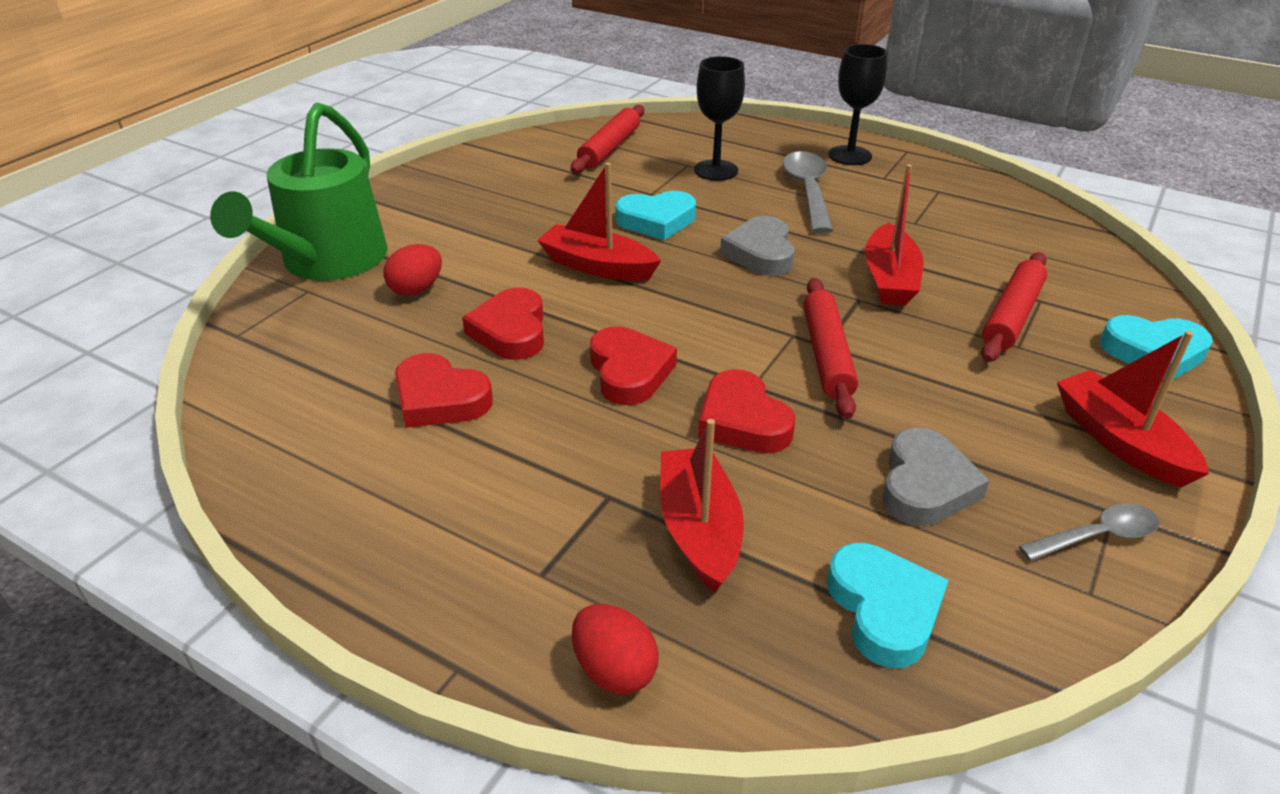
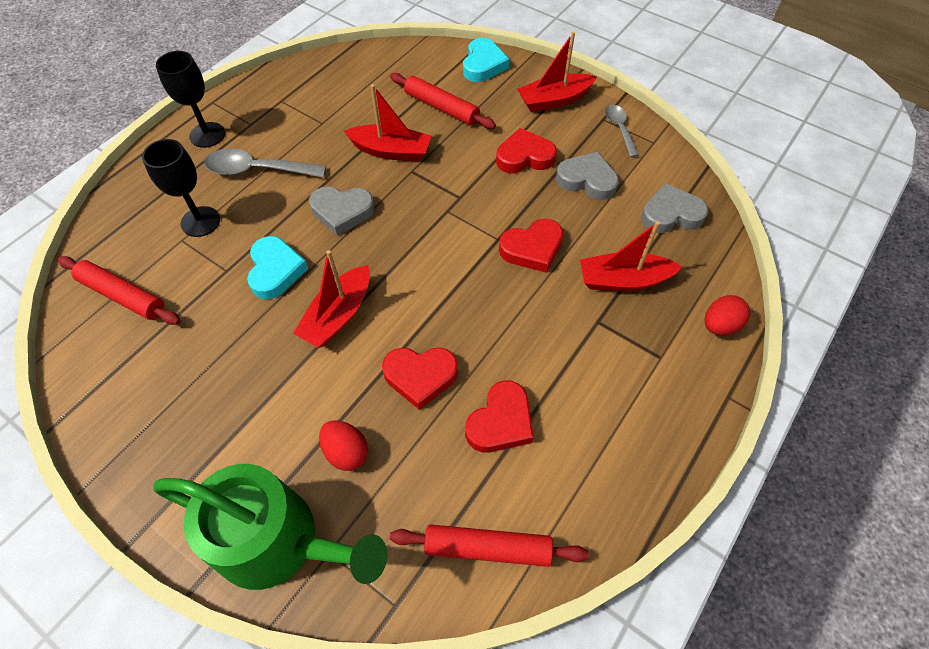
camera: 85 degrees left, 20 degrees up
(629, 372) = (478, 303): red heart -> red heart (524, 157)
(827, 355) = (470, 198): red rolling pin -> red rolling pin (487, 548)
(884, 609) = (670, 214): turquoise heart -> grey heart

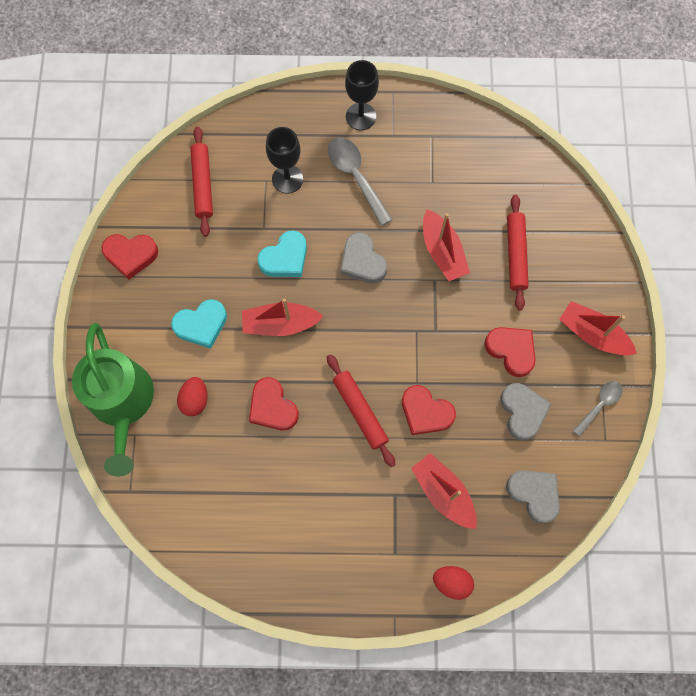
camera: 55 degrees right, 15 degrees up
(483, 65) = (590, 252): turquoise heart -> turquoise heart (201, 325)
(487, 548) = (192, 521): red rolling pin -> red rolling pin (360, 411)
(500, 422) = (275, 477): red heart -> red heart (131, 255)

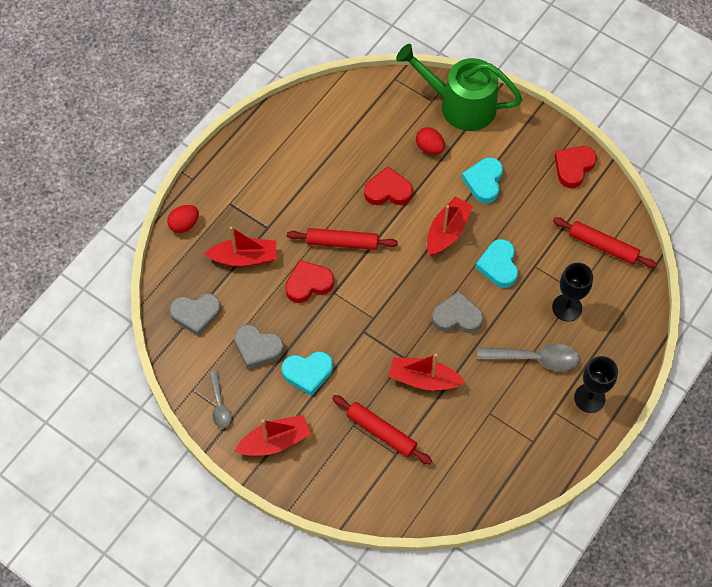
camera: 125 degrees right, 10 degrees down
(511, 350) = (308, 373): red heart -> turquoise heart

